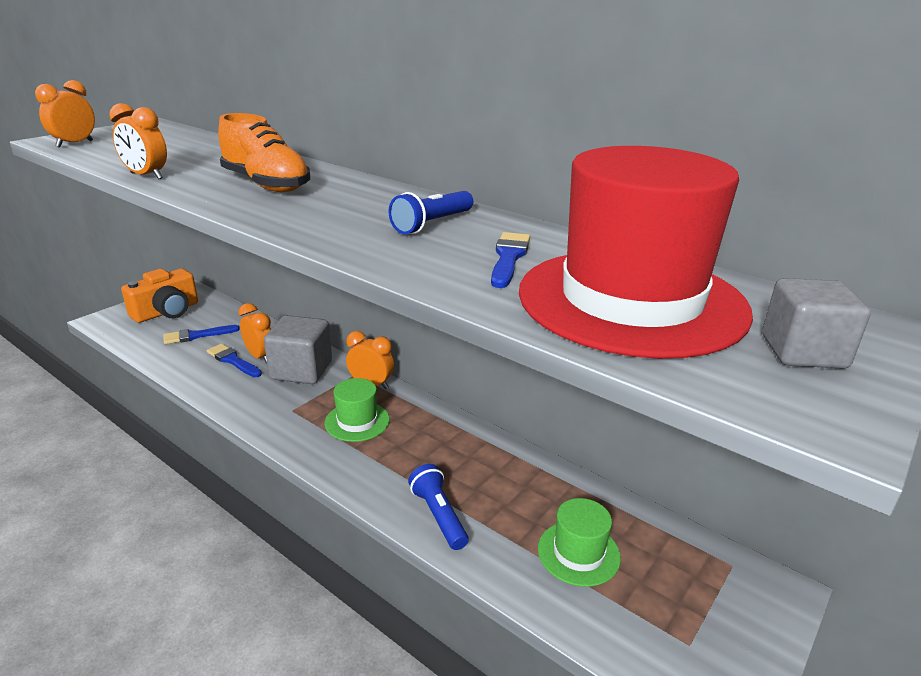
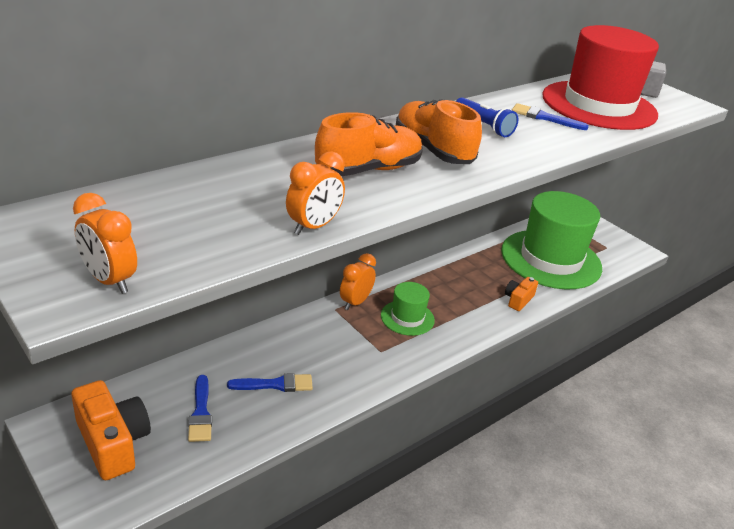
camera: 80 degrees left, 5 degrees up
(233, 360) = (275, 384): blue brush -> blue brush turned 150 degrees counterclockwise
(260, 357) = (276, 364): orange clock -> none
(301, 370) = (315, 339): grey cube -> none
(333, 204) = (433, 150): none -> orange shoe
(438, 515) = (518, 300): blue flashlight -> orange camera
(578, 553) = (551, 259): green hat -> green hat, size x2.14

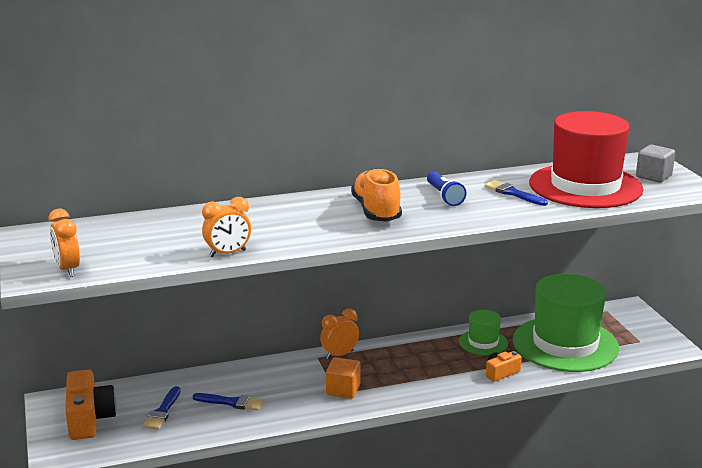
camera: 25 degrees right, 10 degrees down
(368, 170) = (306, 221): orange shoe -> none
(384, 346) = (343, 390): none -> orange cube
(407, 318) = (379, 372): green hat -> green hat (483, 342)

